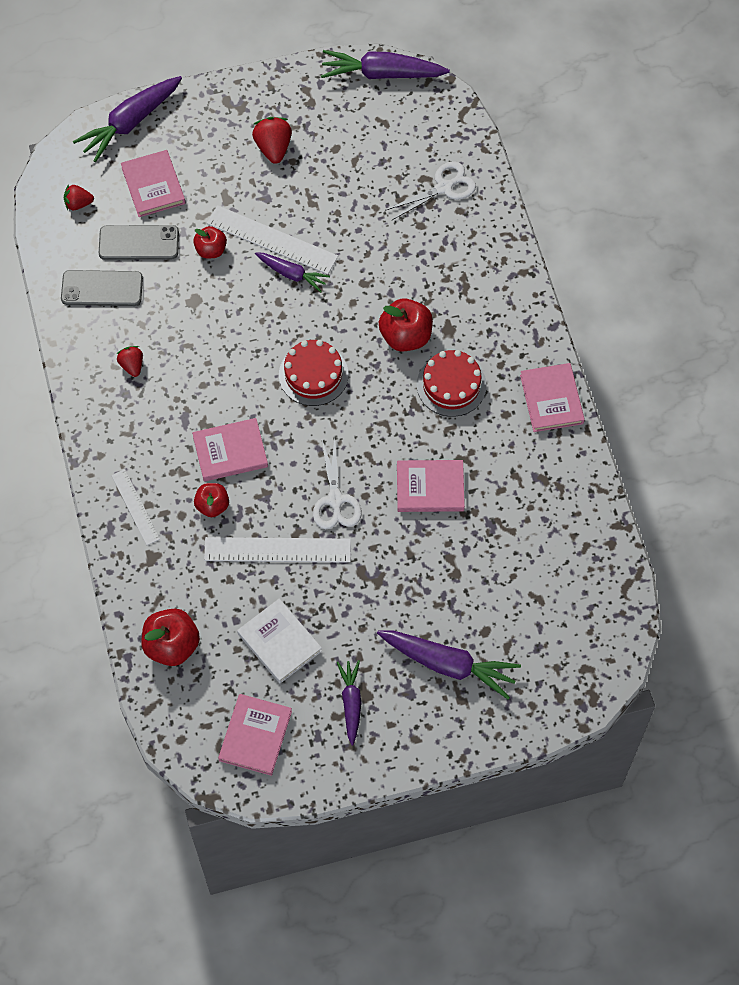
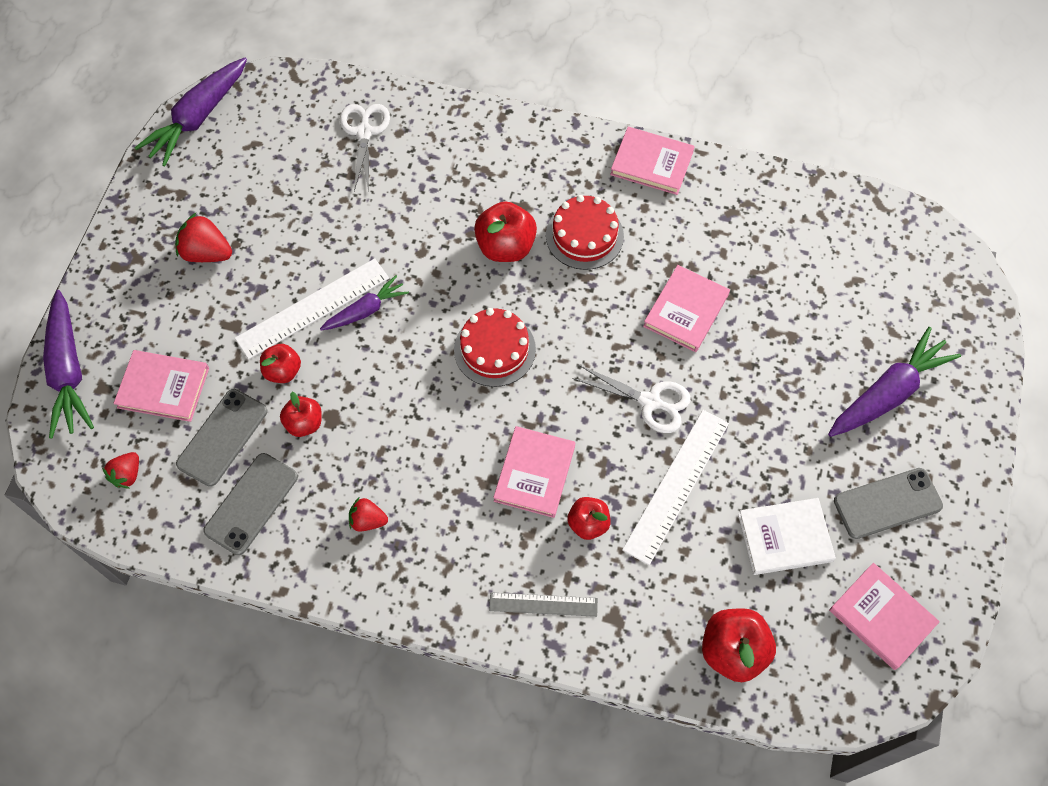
camera: 60 degrees left, 0 degrees up
(135, 507) = (543, 604): white ruler -> grey ruler
(179, 286) = (304, 423): none -> red apple
(351, 702) = (887, 503): purple carrot -> grey phone

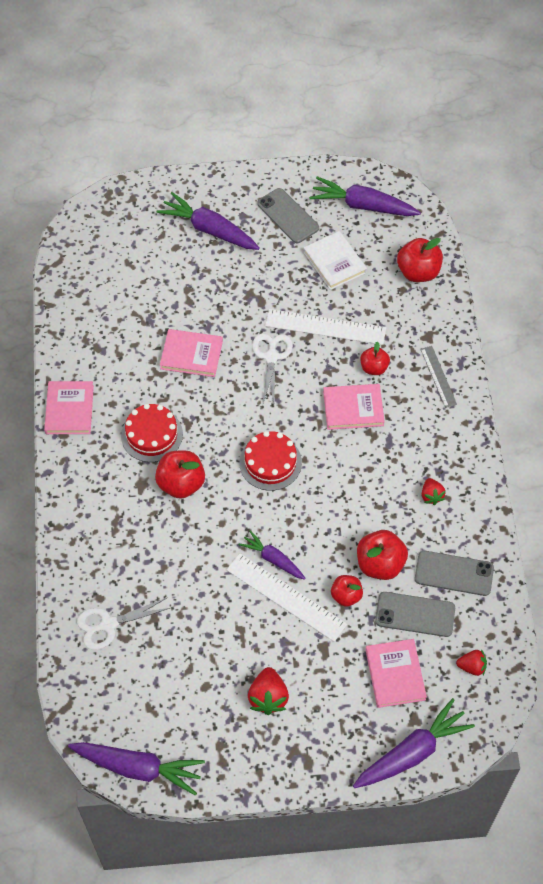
camera: 110 degrees left, 5 degrees down
(304, 423) = (380, 564): red apple -> red apple, size x1.60
(881, 617) = (362, 205): pink book -> purple carrot

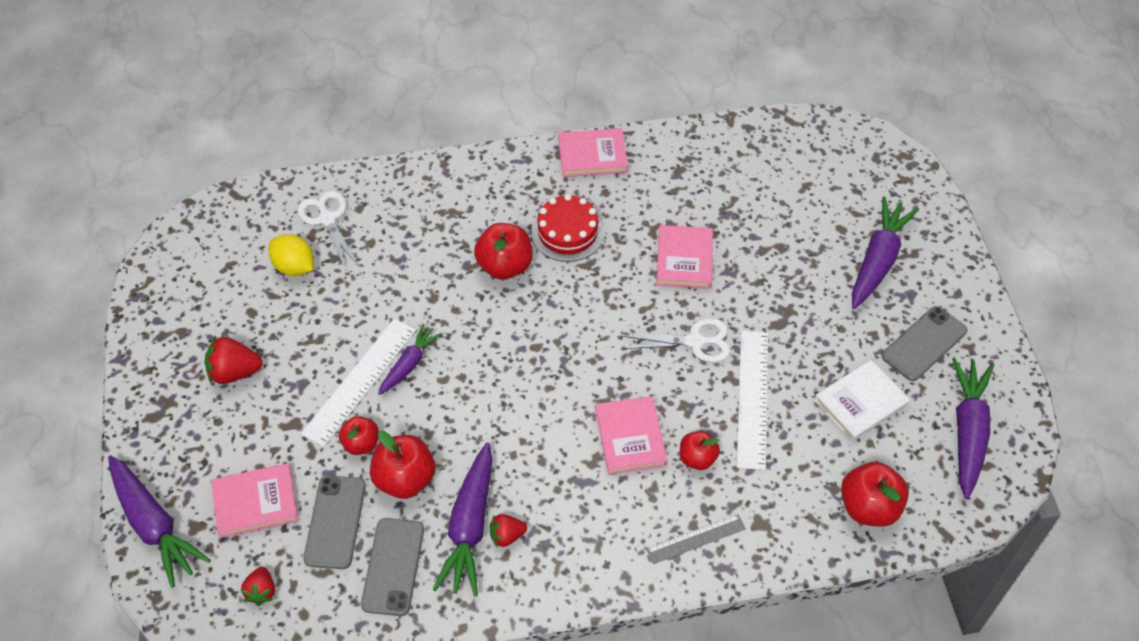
camera: 85 degrees right, 5 degrees down
(139, 768) = (163, 262): purple carrot -> purple carrot (470, 527)
(160, 651) = (294, 267): none -> yellow lemon
(270, 462) = (541, 352): red cake -> none

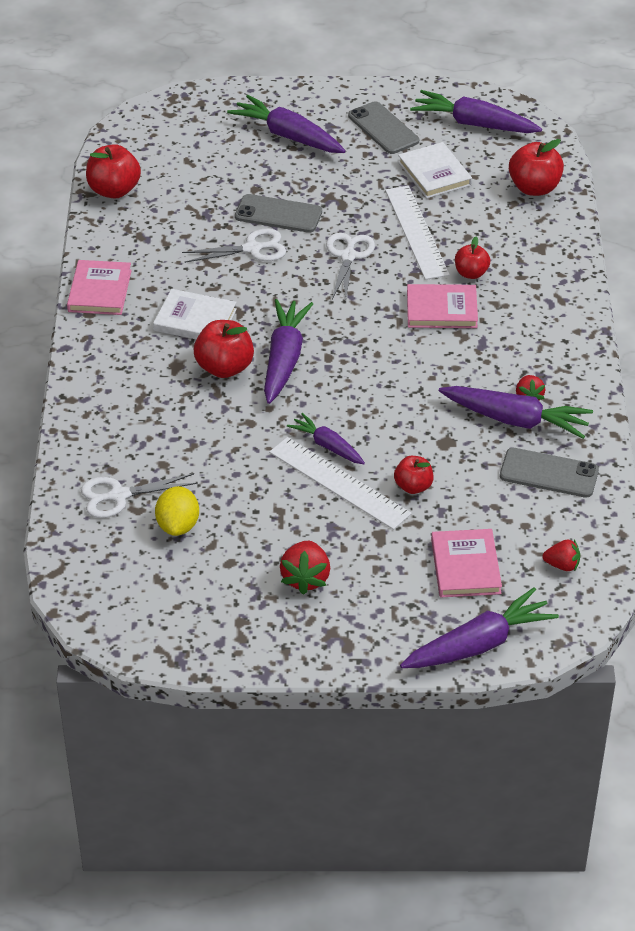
camera: 80 degrees left, 10 degrees down
(294, 267) = (178, 525): yellow lemon -> yellow lemon turned 45 degrees counterclockwise
(335, 522) = (496, 510): grey phone -> grey phone (278, 214)
(405, 479) = (458, 459): red apple -> red apple (114, 190)
(526, 311) = (284, 359): none -> purple carrot
(567, 232) = (195, 320): red cake -> white book
(684, 259) = (252, 249): pink book -> white scissors
(696, 538) = (548, 286): grey ruler -> none
(753, 398) = (416, 232): white ruler -> white ruler turned 60 degrees clockwise

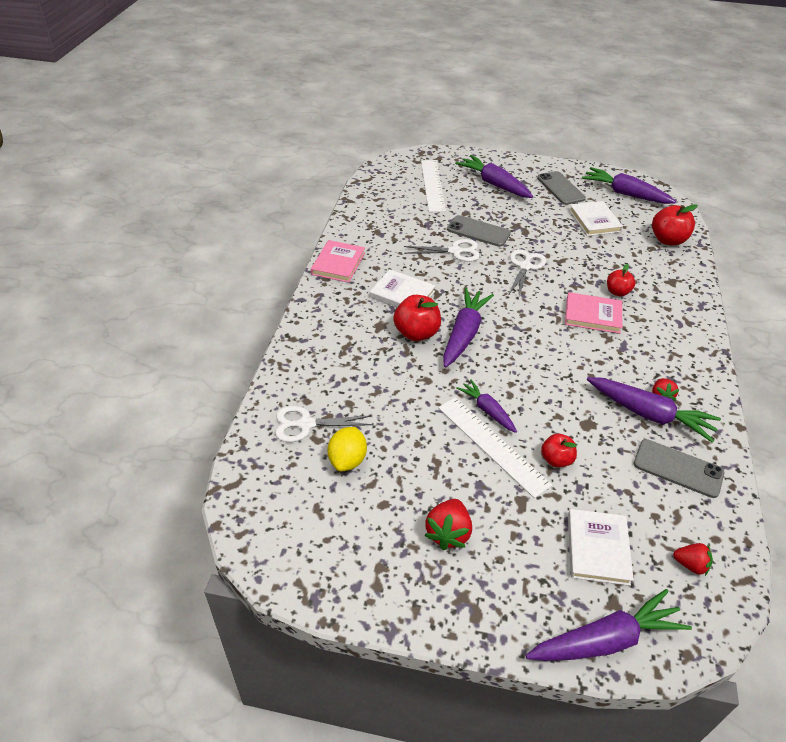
camera: 10 degrees right, 0 degrees up
(114, 190) = (367, 201): red apple -> none
(416, 232) = (578, 257): white ruler -> white ruler (433, 185)
(465, 566) = (597, 548): pink book -> white book

